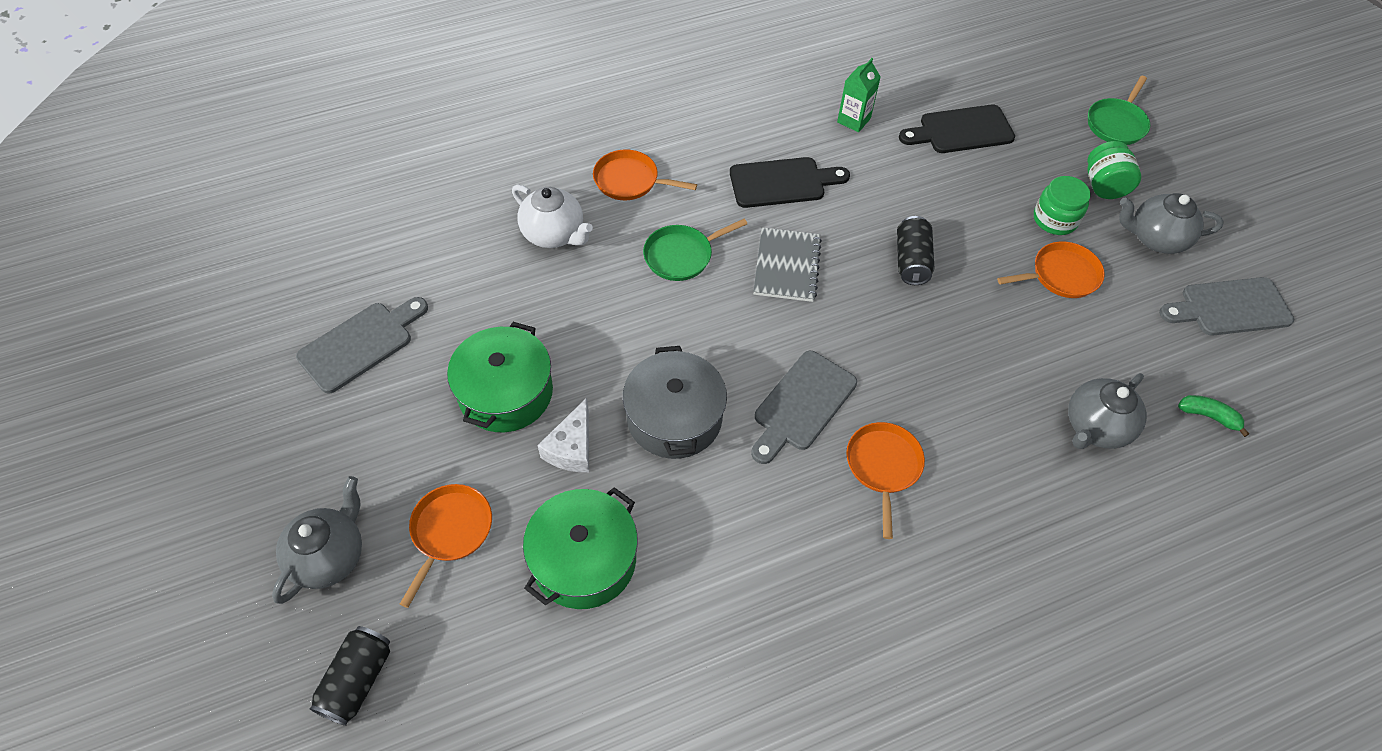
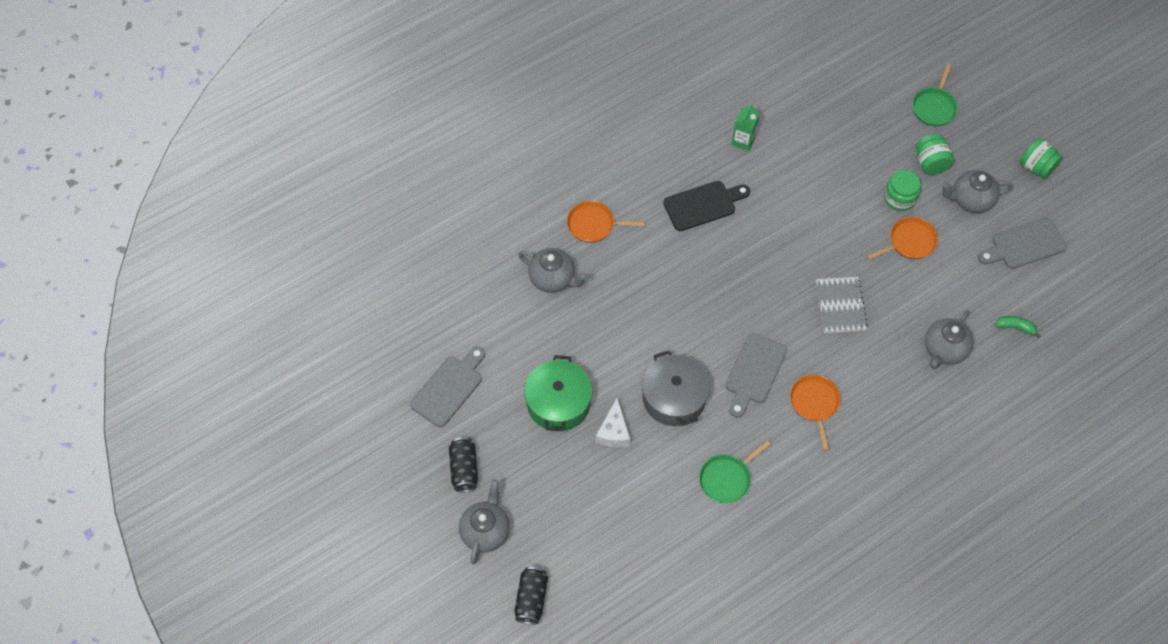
camera: 10 degrees left, 5 degrees up
(450, 531) = (554, 500): orange pan -> none
(554, 234) = (553, 279): white teapot -> grey teapot
(584, 560) = (643, 501): green pot -> none
(681, 256) = (647, 278): green pan -> green pan (727, 479)
(787, 266) = (721, 272): grey notebook -> grey notebook (840, 306)
(911, 261) = (806, 251): black can -> black can (464, 469)
(961, 130) = (823, 135): black cutting board -> none
(1253, 215) = (1036, 167): none -> green jar

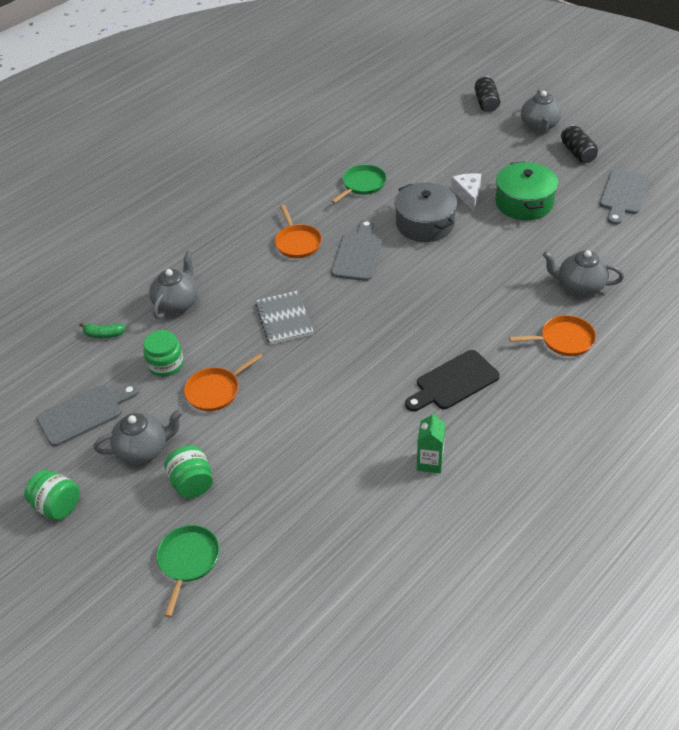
camera: 170 degrees right, 15 degrees down
(899, 198) = (229, 435): green jar -> green jar (166, 364)

